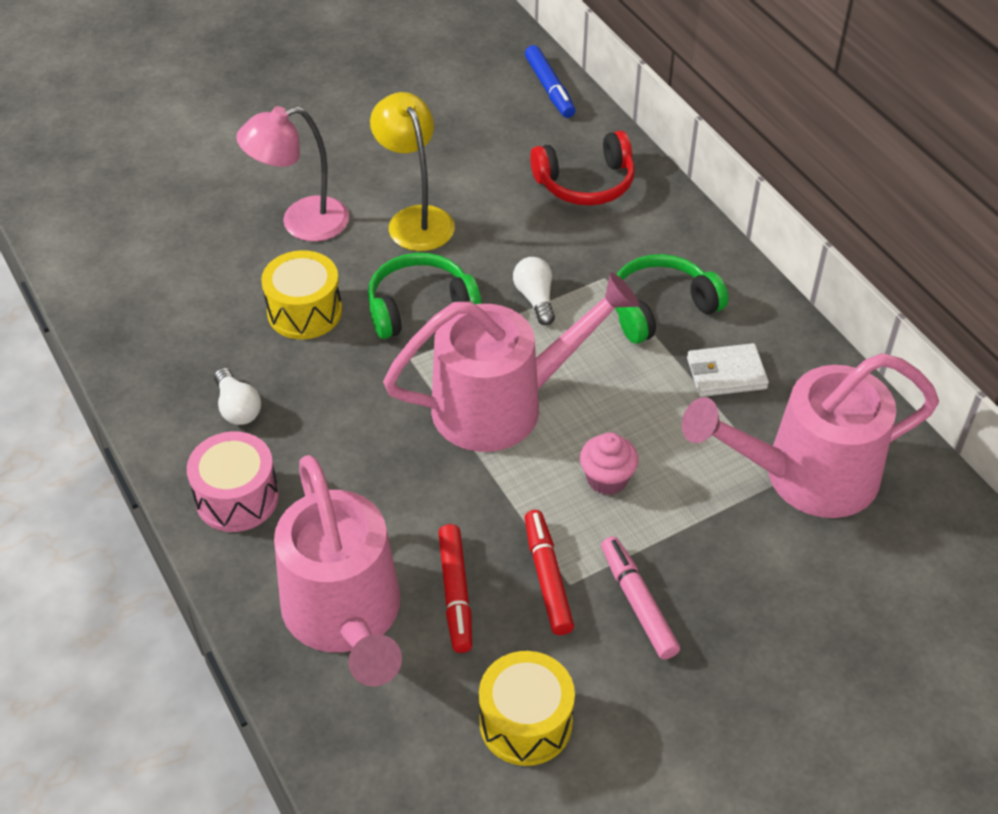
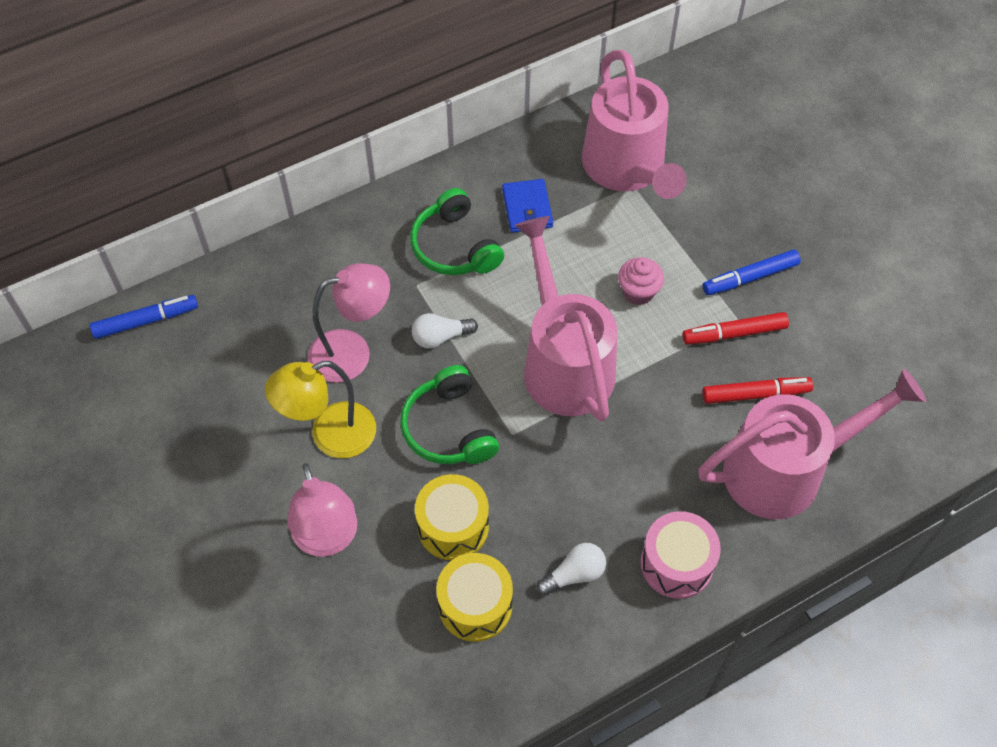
camera: 90 degrees left, 10 degrees up
(514, 231) = (352, 352): none -> pink lamp
(525, 722) = (858, 349): yellow drum -> yellow drum (475, 605)
(585, 183) = (291, 295): red headphones -> none
(638, 603) = (750, 278): pink marker -> blue marker
(726, 373) = (527, 208): white wallet -> blue wallet

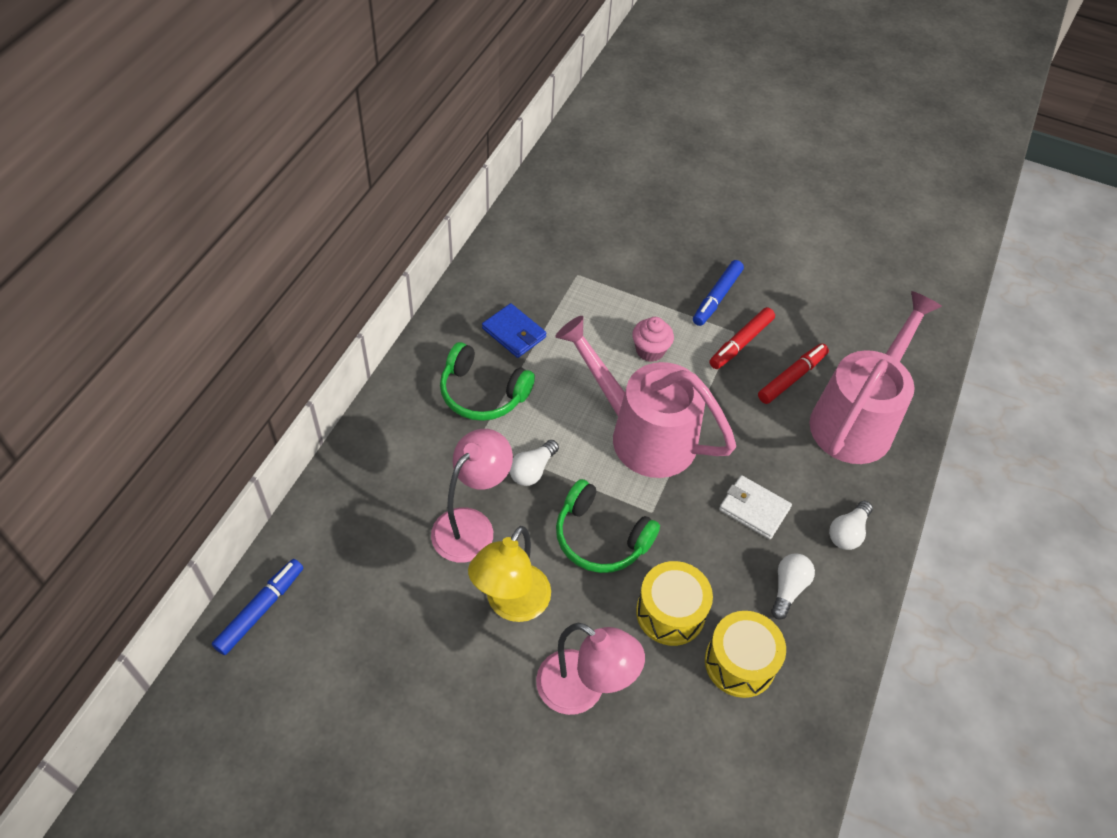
camera: 40 degrees left, 5 degrees down
(606, 488) = (754, 509): none -> white wallet
(627, 169) = (564, 265): pink watering can -> none
(676, 564) = (847, 532): pink drum -> white light bulb

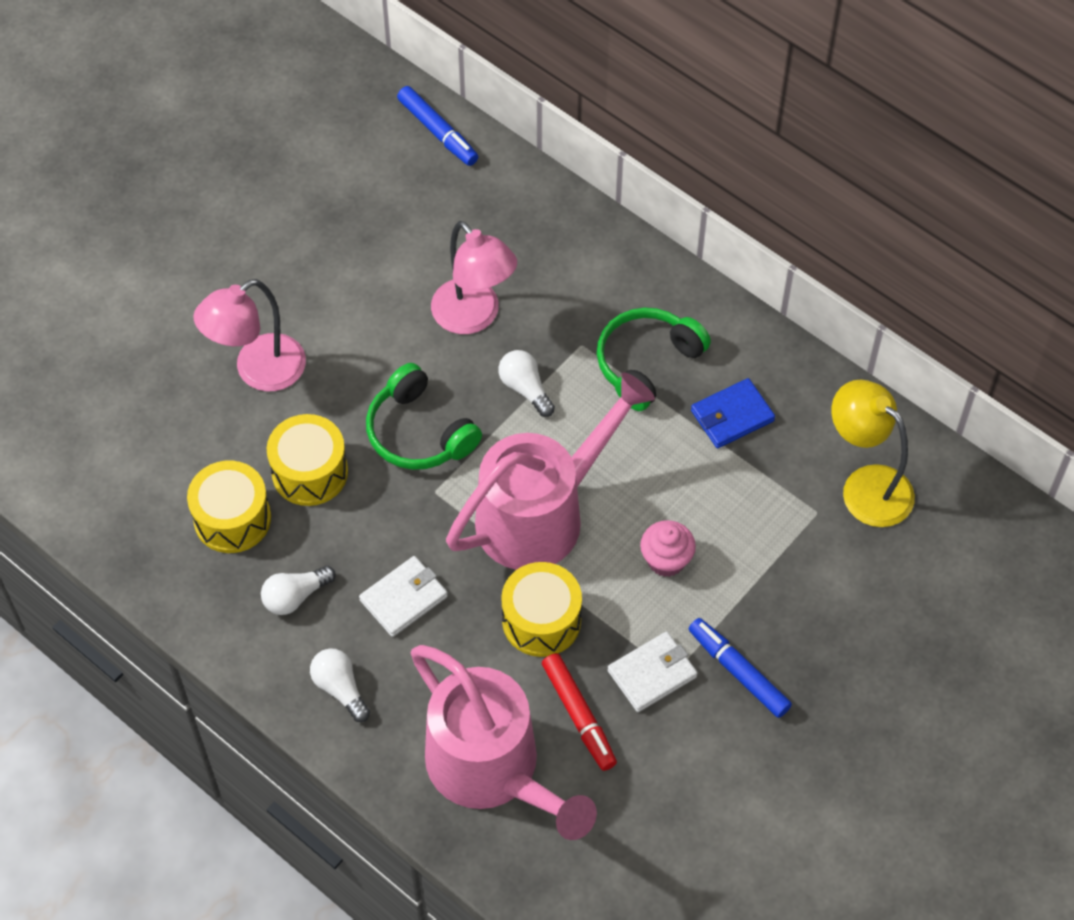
camera: 110 degrees right, 5 degrees up
(511, 604) = (370, 332): yellow lamp -> yellow lamp (866, 486)
(600, 537) = (419, 432): green headphones -> green headphones turned 90 degrees counterclockwise
(731, 415) = (541, 620): none -> yellow drum
(741, 343) = (652, 674): red marker -> white wallet
(788, 588) = (295, 596): white light bulb -> white light bulb turned 105 degrees clockwise

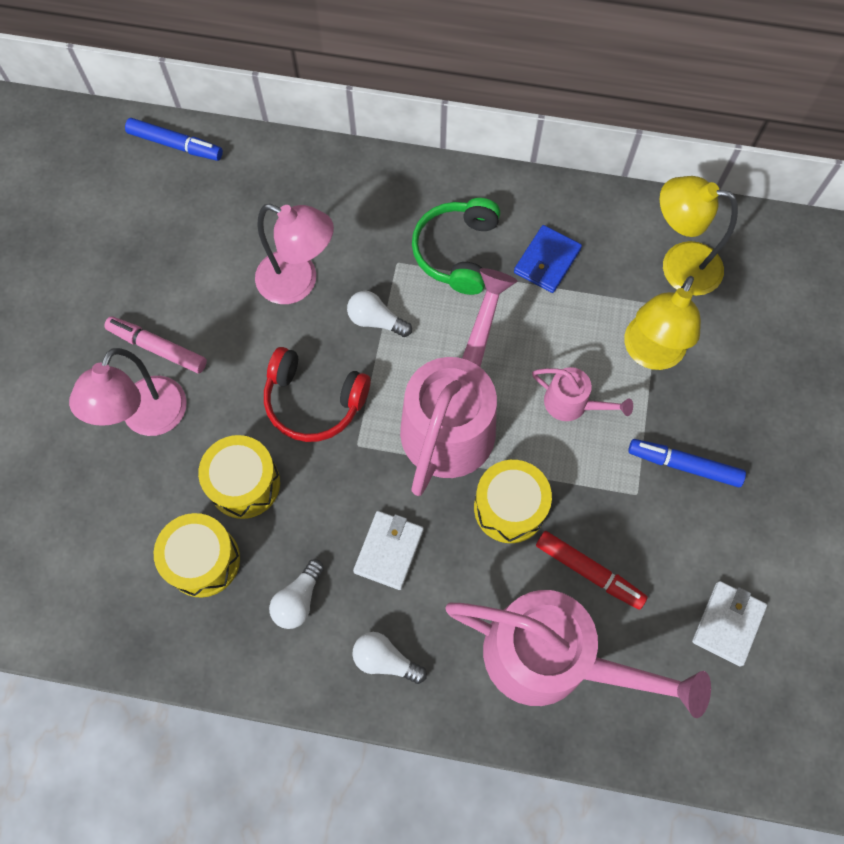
camera: 30 degrees left, 10 degrees up
(306, 313) = (158, 348): none -> pink marker
(419, 432) = (314, 401): green headphones -> red headphones
(652, 674) = (621, 504): white wallet -> white wallet (728, 623)
(666, 560) = (572, 404): pink cupcake -> pink watering can
(776, 553) = (649, 353): none -> yellow lamp

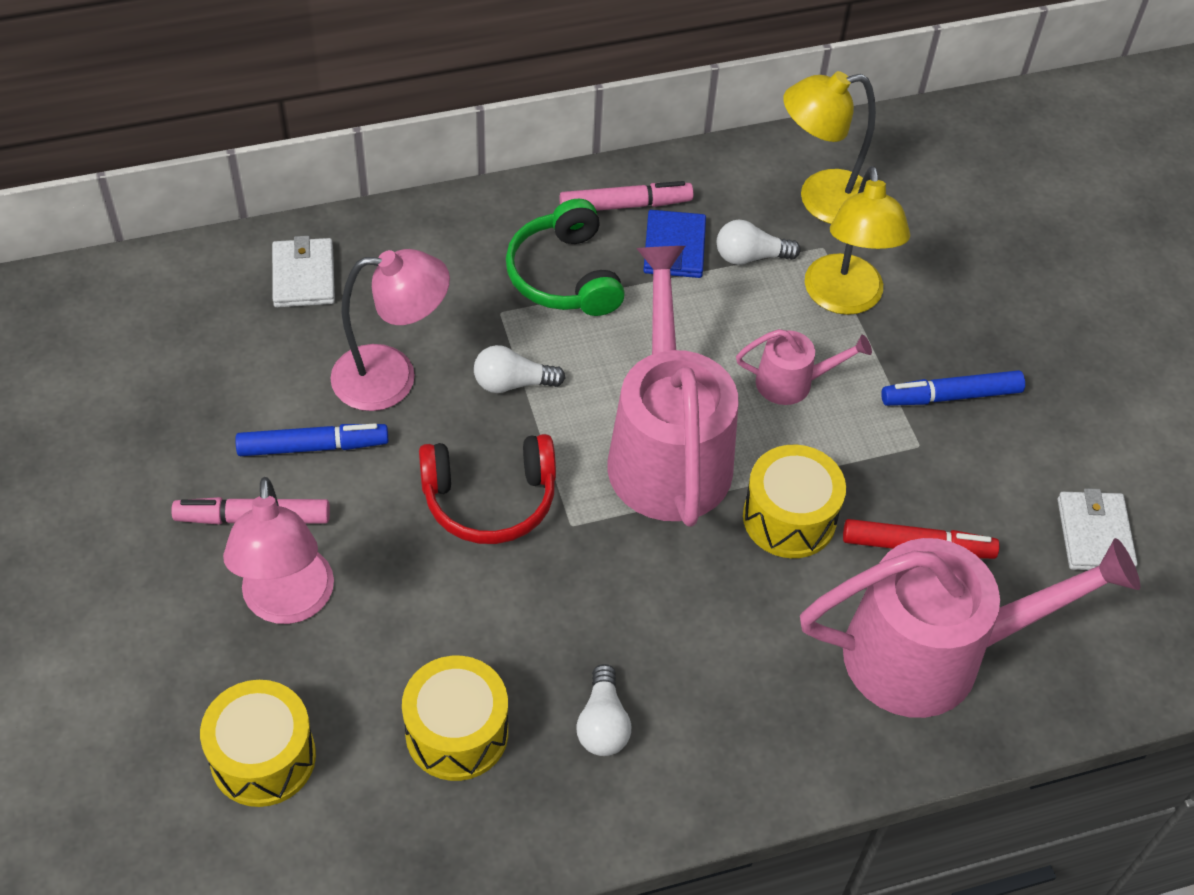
camera: 30 degrees left, 15 degrees down
(175, 145) = (141, 283): blue marker -> blue marker (313, 447)
(244, 484) = (457, 624): yellow drum -> yellow drum (263, 757)
(385, 660) = (746, 742): white light bulb -> white light bulb (750, 256)
(389, 551) = (678, 623): white wallet -> white wallet (303, 276)
(530, 213) = (625, 205): none -> pink marker

